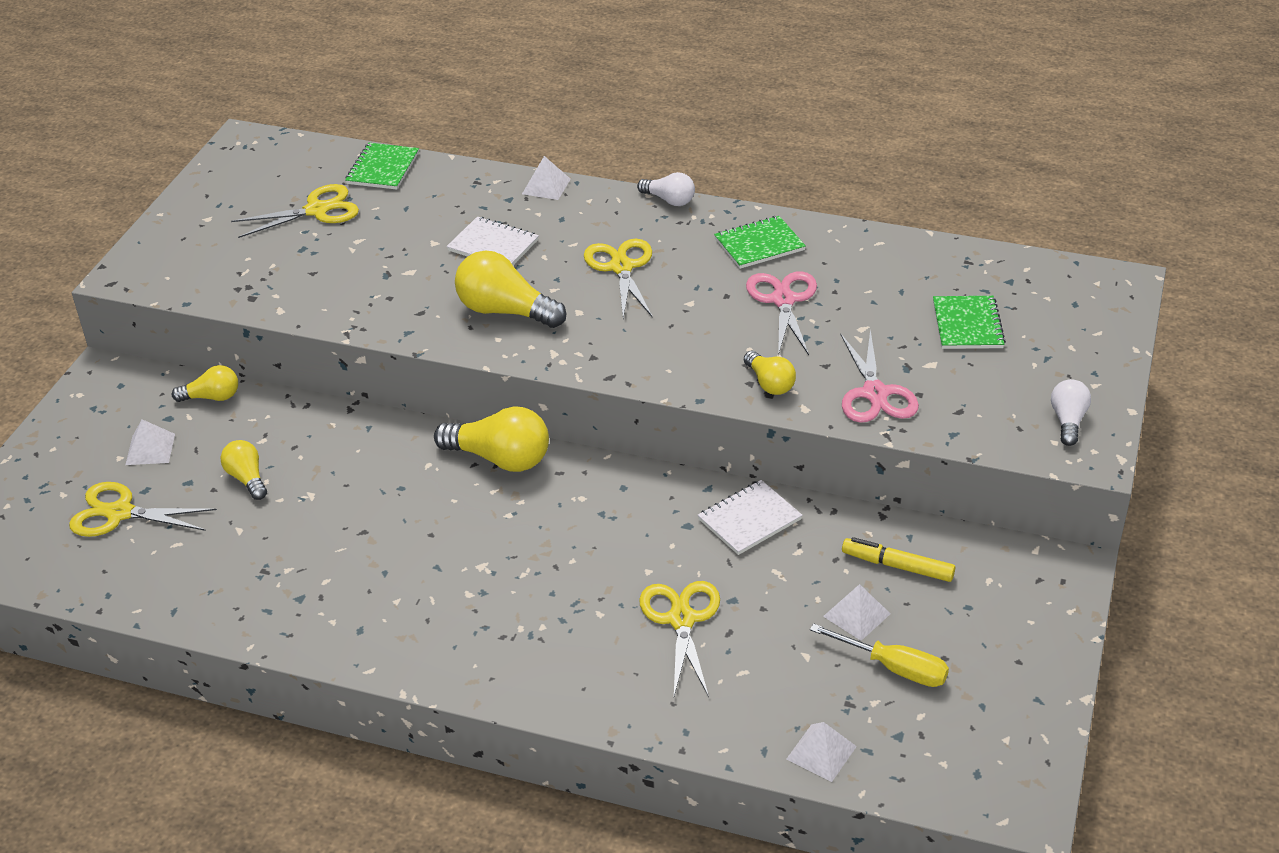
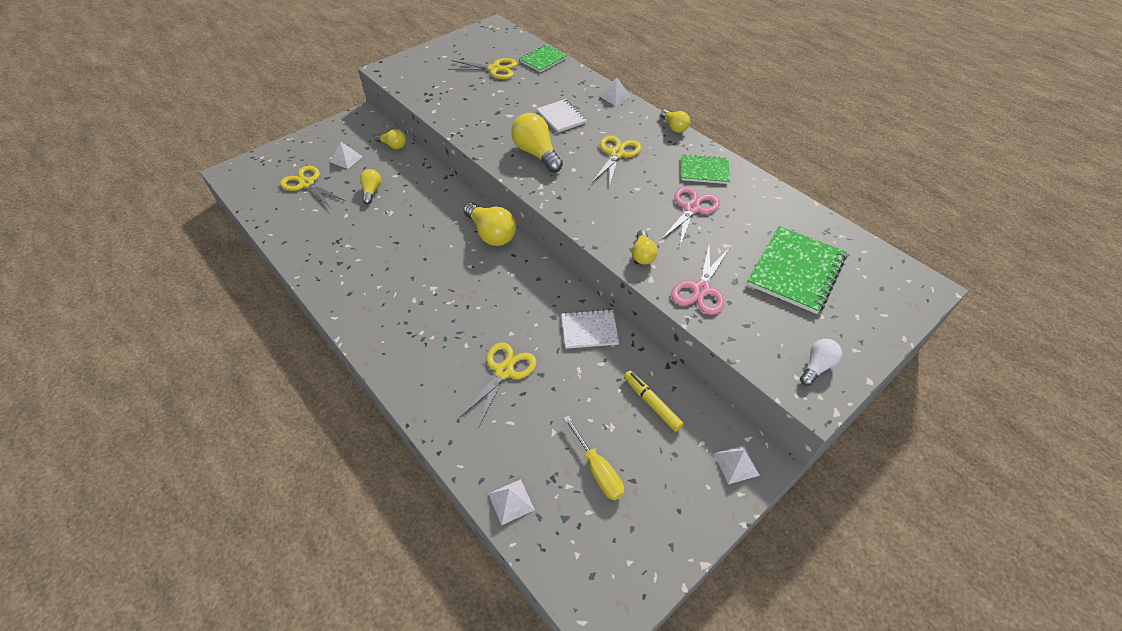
camera: 30 degrees right, 10 degrees up
(669, 200) = (674, 127): white light bulb -> yellow light bulb
(857, 615) = (603, 422): white pyramid -> white pyramid (736, 464)
(967, 325) = (796, 271): green notebook -> green notebook, size x1.66

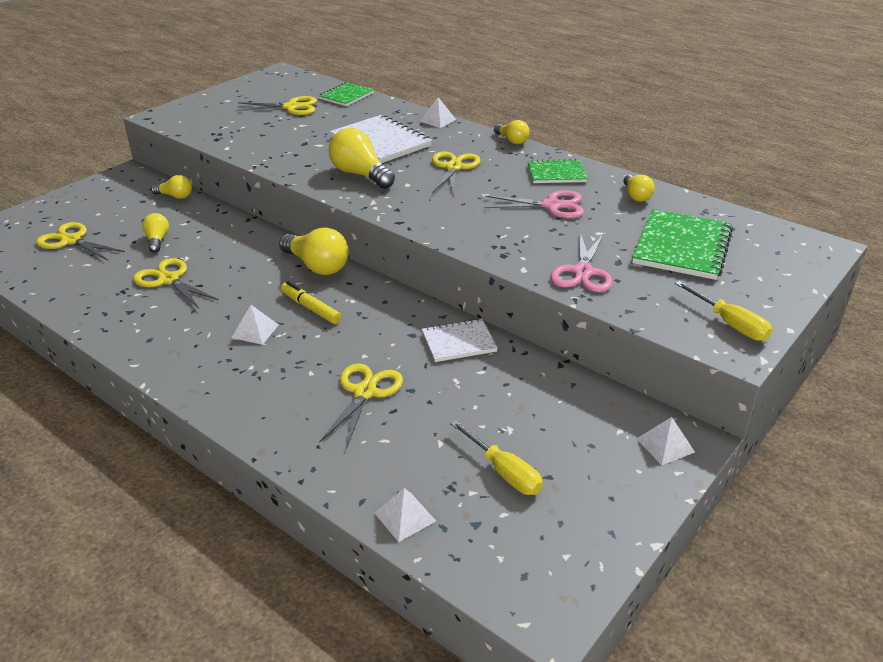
camera: 10 degrees left, 15 degrees down
(346, 159) = (118, 213): white pyramid -> white pyramid (255, 331)
(374, 234) = (169, 280): none -> yellow scissors
(561, 117) = (381, 142): white notebook -> white notebook, size x1.66
(642, 254) = (508, 249): yellow light bulb -> yellow light bulb (636, 196)
(651, 403) = (551, 401): yellow marker -> yellow marker (310, 308)
(692, 208) = (552, 205): pink scissors -> pink scissors turned 75 degrees clockwise
(816, 366) = (730, 324): white light bulb -> yellow screwdriver

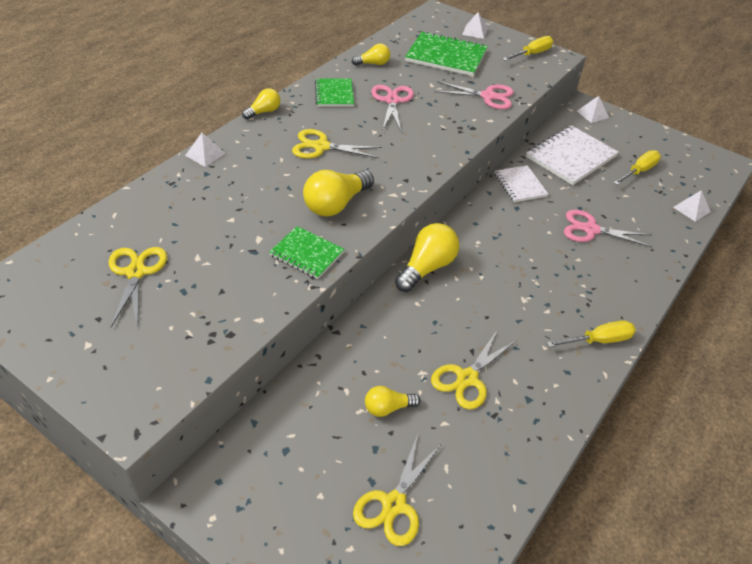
camera: 95 degrees left, 10 degrees up
(175, 196) = (275, 415): yellow light bulb -> none
(179, 367) = (599, 340): none -> yellow screwdriver
(255, 331) = (536, 298): white pyramid -> white pyramid (475, 31)
(310, 308) = (494, 266): yellow marker -> none
(346, 96) = (109, 225): green notebook -> green notebook (306, 254)
(365, 392) = (590, 229): yellow scissors -> pink scissors
(381, 142) = (256, 193): white notebook -> white notebook (571, 157)

